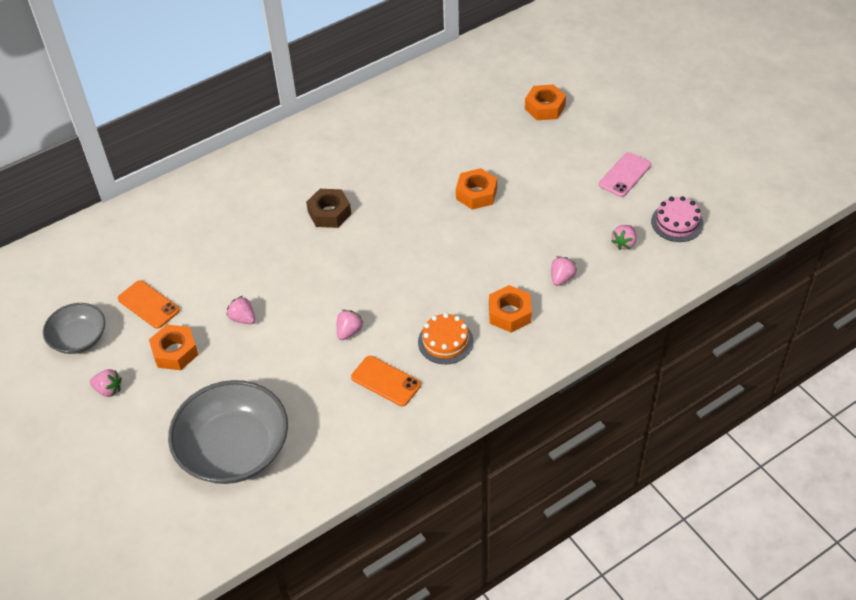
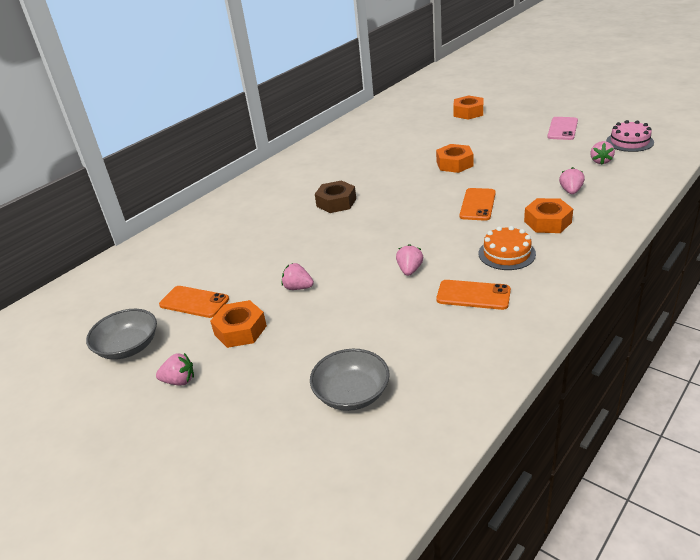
camera: 15 degrees left, 15 degrees down
(234, 449) = (352, 394): grey bowl -> grey bowl, size x0.57
(461, 265) = (477, 204): none -> orange phone

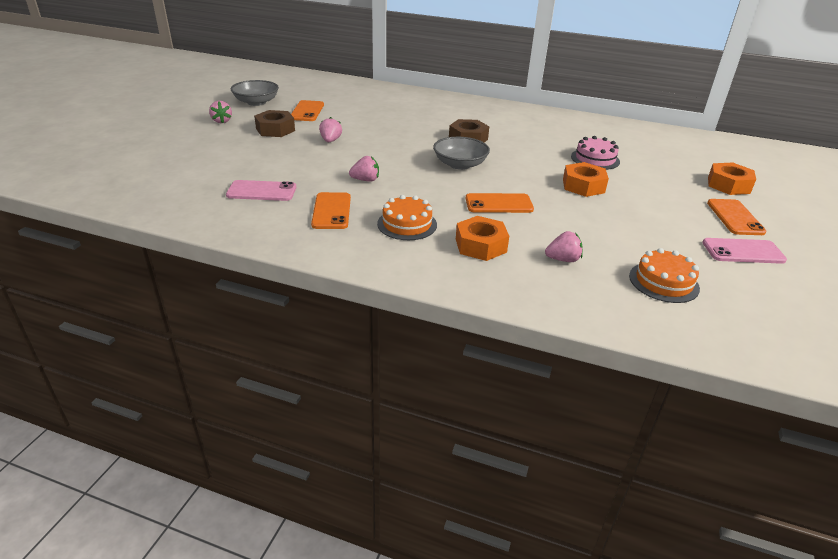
camera: 65 degrees right, 0 degrees up
(240, 330) = (275, 130): orange nut -> brown nut
(352, 394) = (202, 174): grey bowl -> grey bowl (460, 164)
(416, 342) = (262, 191): none -> pink phone
(516, 121) = (735, 217): none -> orange phone
(600, 161) = (663, 282): pink strawberry -> orange cake
(629, 142) = (750, 308): pink cake -> pink cake (595, 159)

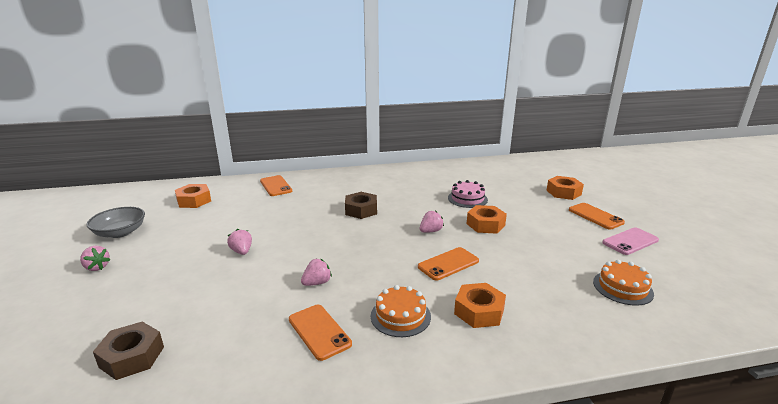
camera: 30 degrees left, 10 degrees down
(262, 191) = (223, 338): pink phone -> none
(275, 130) = (171, 258): brown nut -> brown nut (132, 357)
(307, 111) = (187, 227): orange phone -> orange phone (276, 186)
(331, 93) = (194, 201): none -> orange nut
(460, 164) = (380, 237): grey bowl -> none
(563, 259) = (546, 297): pink strawberry -> pink strawberry (431, 231)

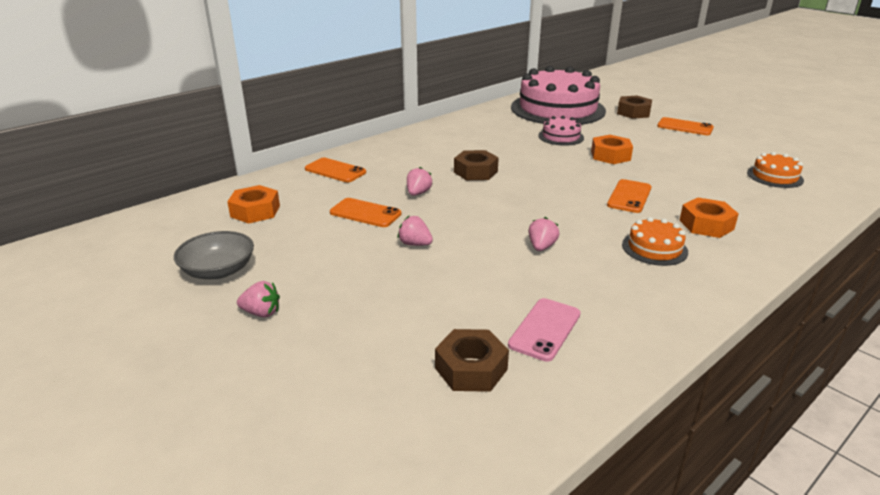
camera: 30 degrees left, 5 degrees up
(319, 331) = (609, 283): orange phone -> orange phone (365, 213)
(431, 231) = (572, 173): pink strawberry -> pink strawberry (418, 193)
(499, 175) = (557, 109): none -> pink cake
(563, 192) = (633, 112): orange nut -> brown nut
(630, 241) = (735, 141): pink phone -> pink phone (545, 329)

